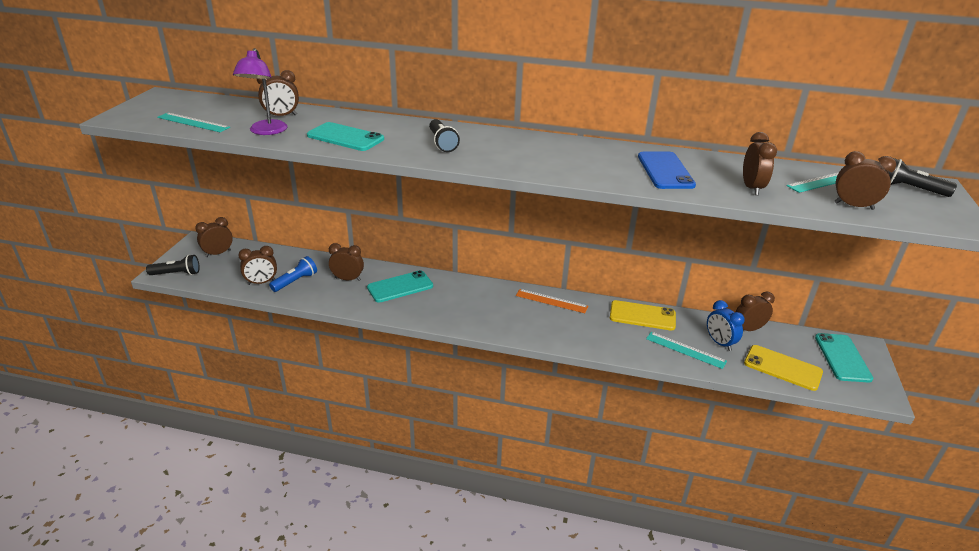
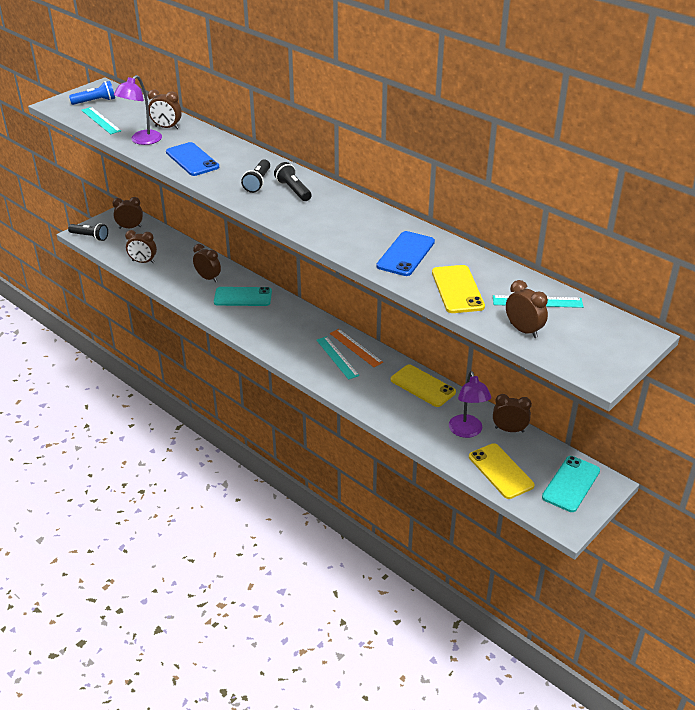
camera: 30 degrees right, 5 degrees up
(295, 281) = (168, 268): blue flashlight -> blue flashlight (95, 101)
(345, 137) = (192, 159): turquoise phone -> blue phone
(685, 350) = (429, 426): turquoise ruler -> turquoise ruler (337, 357)
(719, 343) = (467, 431): blue clock -> purple lamp
(751, 188) = (457, 289): brown clock -> yellow phone
(911, 189) = (609, 331): black flashlight -> black flashlight (293, 190)

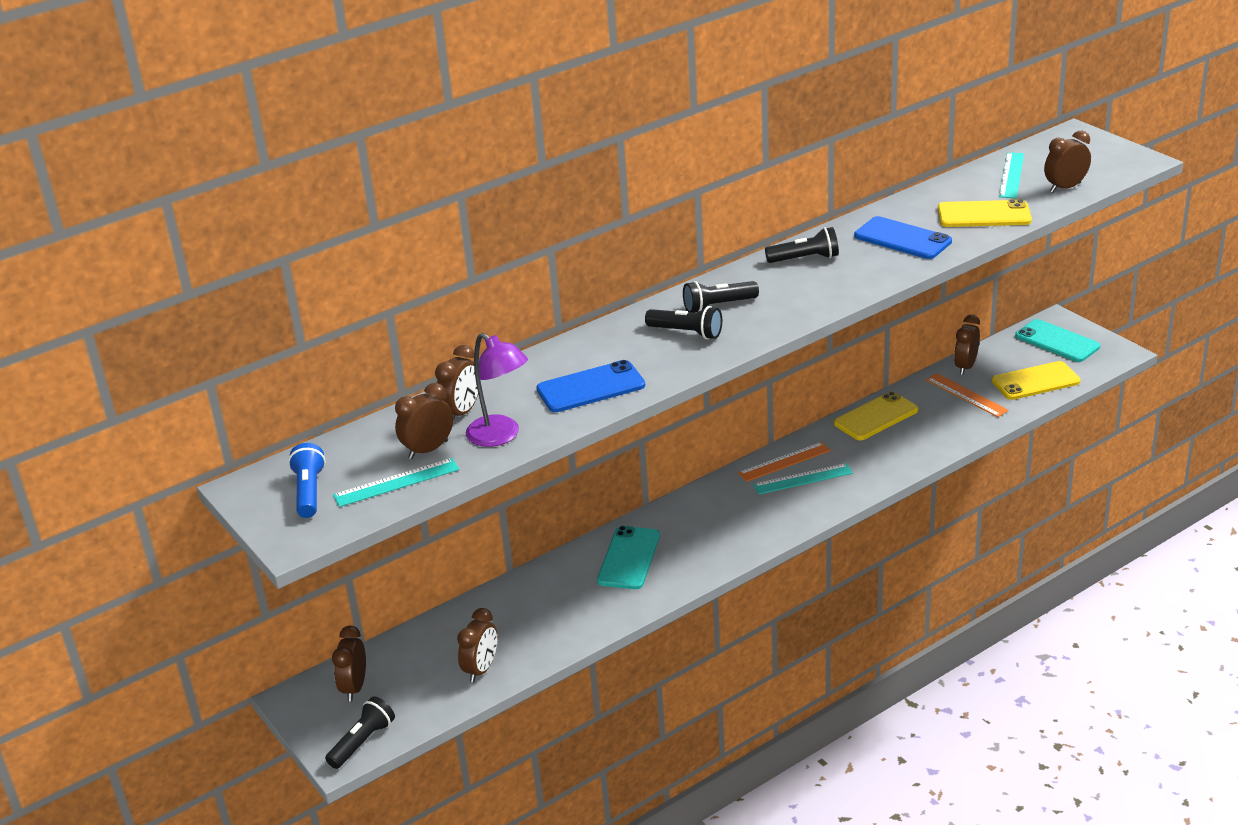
camera: 75 degrees left, 5 degrees down
(208, 278) = (562, 593): brown clock -> brown clock (428, 450)
(365, 216) = (805, 259): none -> black flashlight
(467, 431) = (966, 395): purple lamp -> orange ruler

